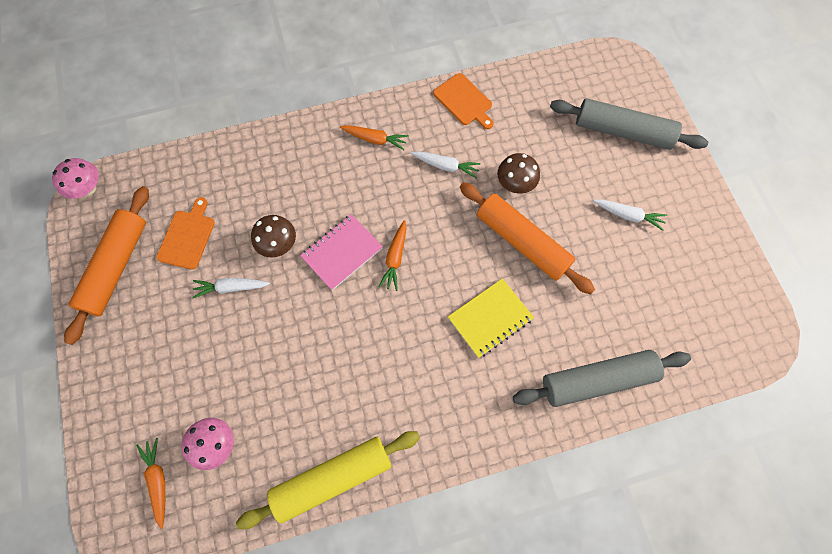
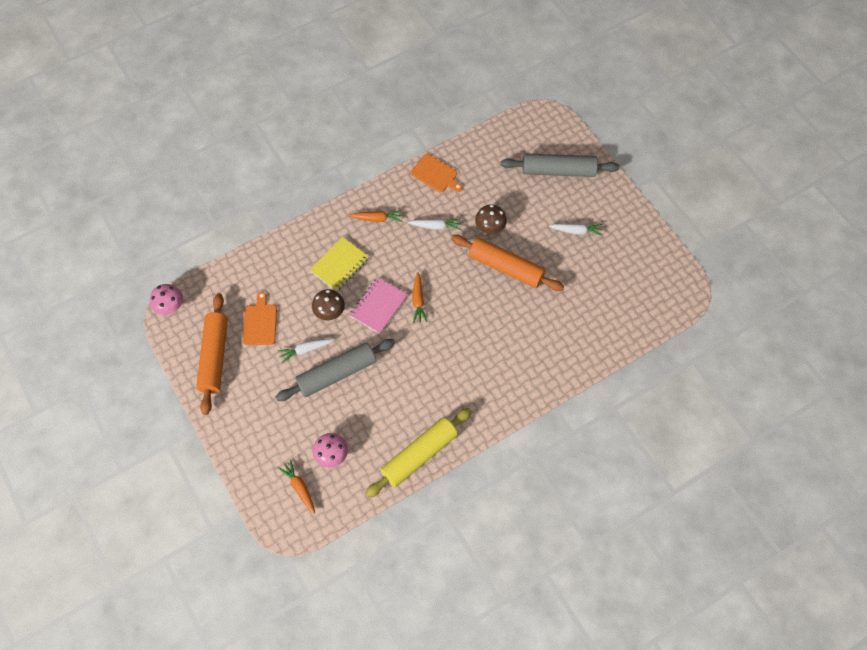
camera: 15 degrees left, 5 degrees down
(490, 318) = (497, 325): yellow notebook -> yellow notebook (339, 265)
(597, 380) = (581, 347): grey rolling pin -> grey rolling pin (337, 373)

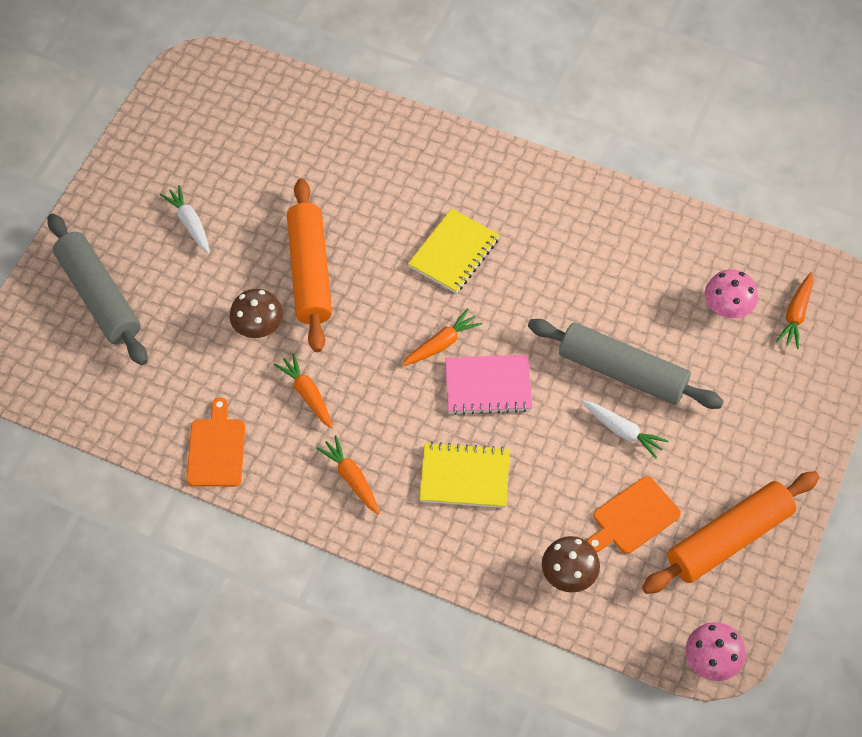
camera: 125 degrees left, 5 degrees down
(329, 311) = (544, 441): brown mushroom -> brown mushroom (568, 574)
(419, 455) = (644, 217): yellow rolling pin -> none
(436, 226) = (307, 394): white carrot -> orange carrot
(468, 341) = (454, 253): none -> yellow notebook

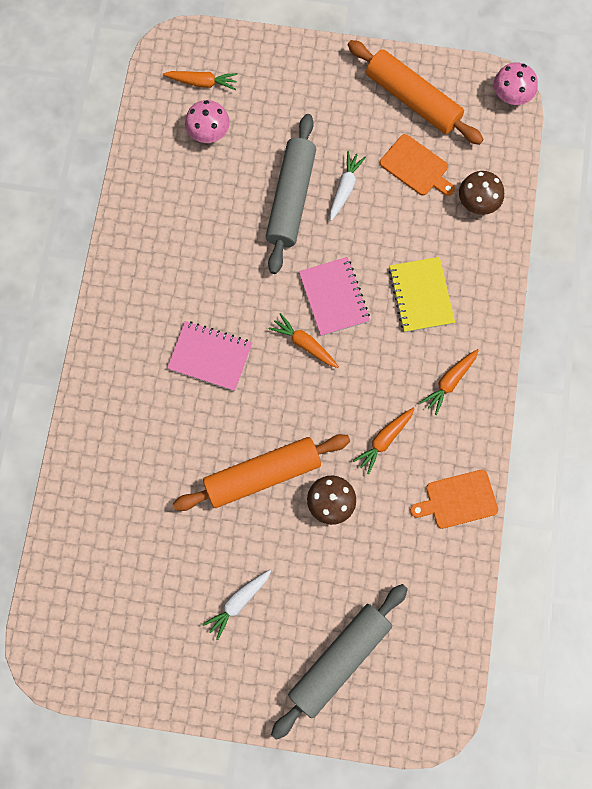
camera: 105 degrees left, 15 degrees up
(454, 253) = (210, 356): yellow notebook -> pink notebook

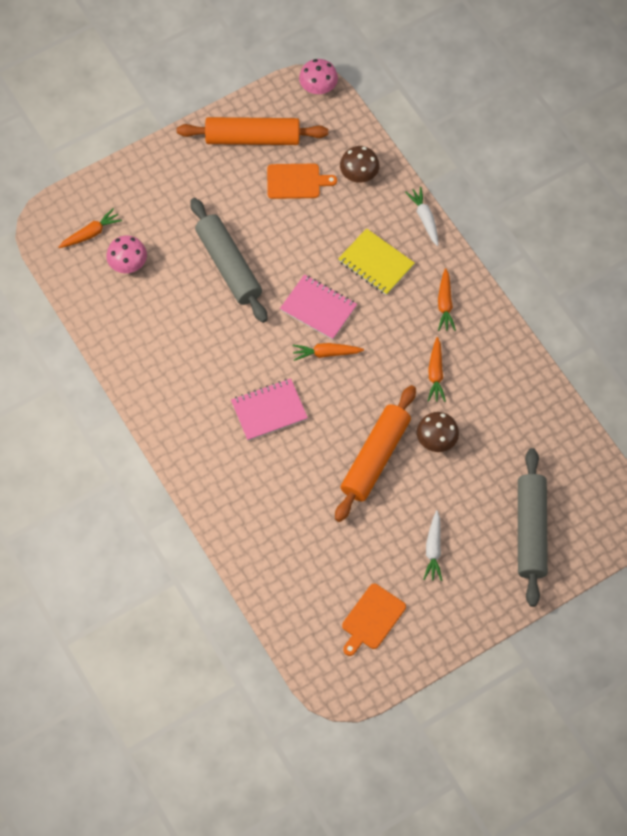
camera: 40 degrees left, 10 degrees down
(345, 188) = (260, 231): white carrot -> white carrot (424, 218)
(458, 500) = (517, 373): orange cutting board -> orange cutting board (372, 619)

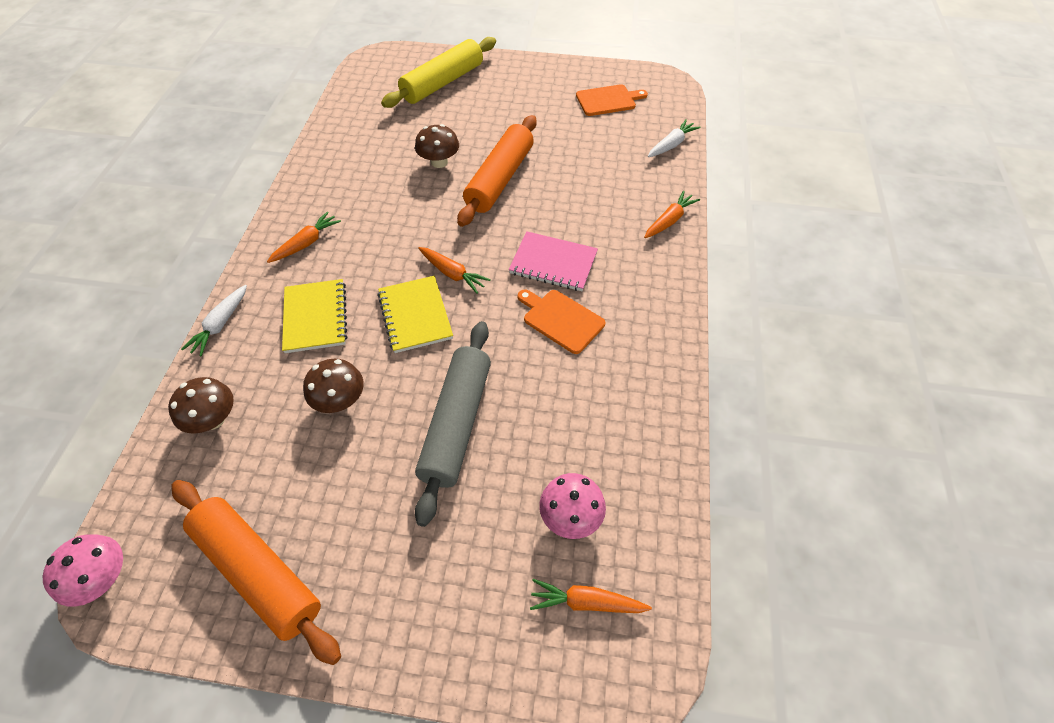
camera: 140 degrees left, 10 degrees down
(296, 181) = (281, 466): orange cutting board -> orange cutting board (561, 320)
(304, 231) = (340, 400): none -> brown mushroom
(318, 308) = (415, 315): pink notebook -> yellow notebook
(375, 458) = (500, 179): orange rolling pin -> orange rolling pin turned 45 degrees counterclockwise
(433, 549) = (521, 109): white carrot -> white carrot (671, 144)
(435, 374) = (383, 201): orange carrot -> orange carrot (669, 220)
(531, 531) = (442, 83): grey rolling pin -> yellow rolling pin

